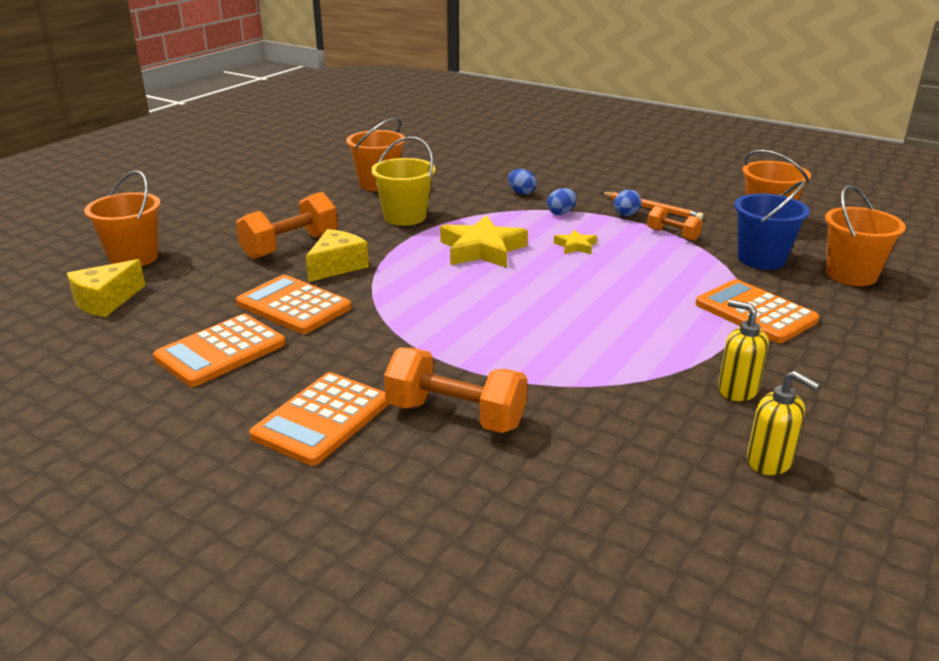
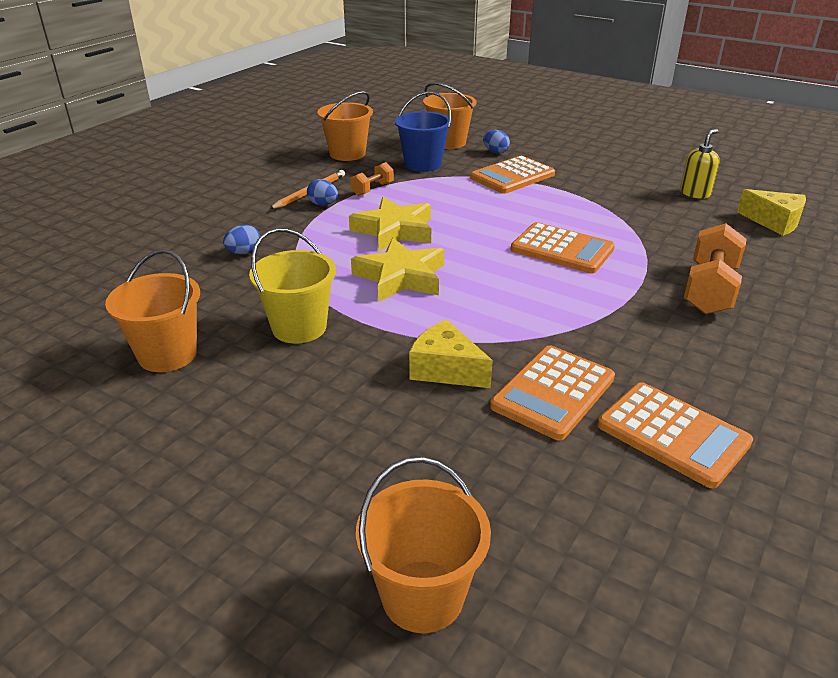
camera: 90 degrees left, 5 degrees up
(106, 301) = (583, 587): yellow cheese -> yellow cheese (774, 222)
(290, 246) = (384, 415): orange dumbbell -> none
(322, 419) = (753, 352): orange calculator -> orange calculator (562, 249)
(561, 213) = (310, 233): blue egg -> blue egg (495, 152)
(575, 246) = (394, 230): yellow star -> yellow star, size x2.04
(737, 390) = (621, 193): yellow soap dispenser -> none

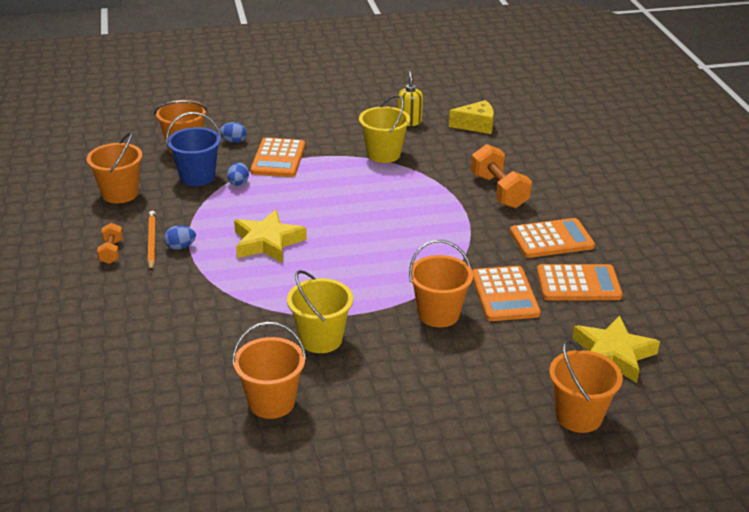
camera: 45 degrees left, 0 degrees up
(244, 252) = (191, 313): blue egg -> blue egg (238, 184)
(372, 189) = (196, 216): orange dumbbell -> orange dumbbell (111, 252)
(401, 277) = (326, 273): yellow star -> yellow star (613, 354)
(445, 369) = (438, 314): yellow cheese -> orange bucket
(562, 249) = (390, 203): orange calculator -> orange calculator (551, 239)
(622, 208) = (383, 154): none -> yellow bucket

